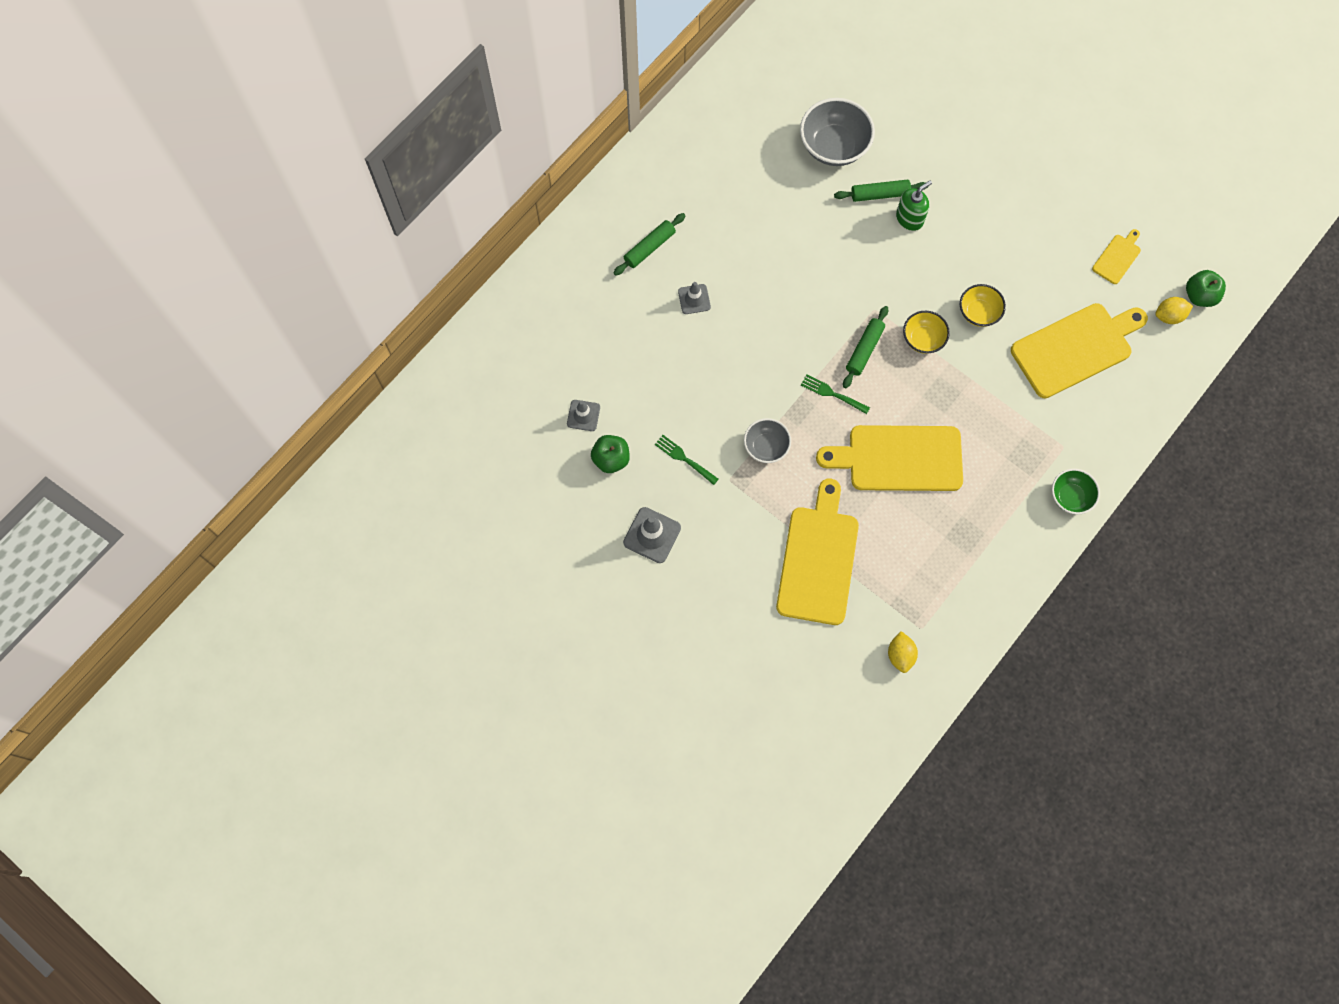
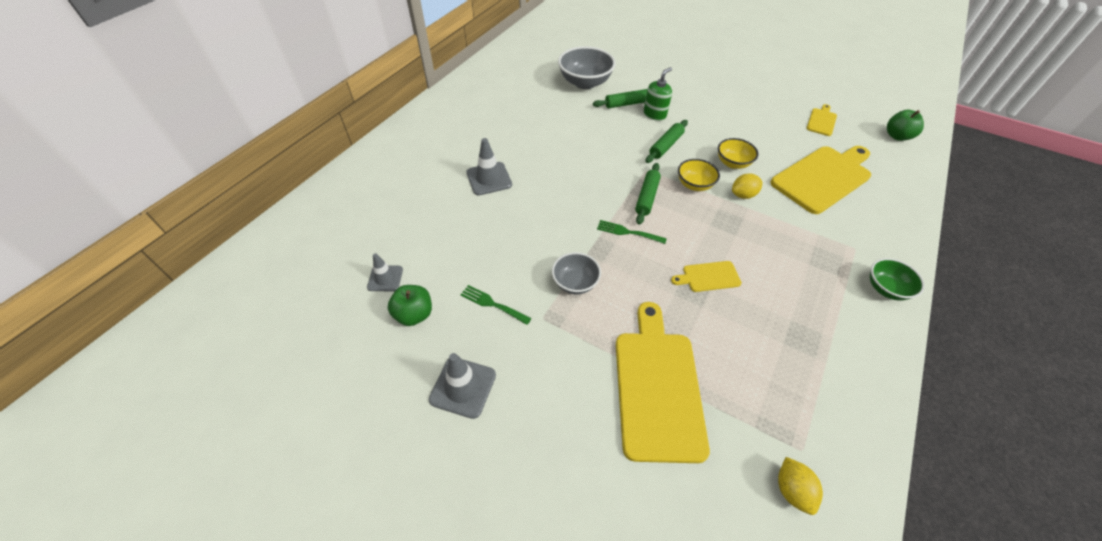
camera: 10 degrees left, 20 degrees down
(649, 247) = (447, 150): green rolling pin -> green rolling pin (666, 146)
(694, 299) = (489, 179): grey traffic cone -> grey traffic cone, size x1.51
(899, 458) = (708, 277): yellow cutting board -> yellow cutting board, size x0.46
(1169, 316) = (883, 150): yellow lemon -> yellow lemon (743, 195)

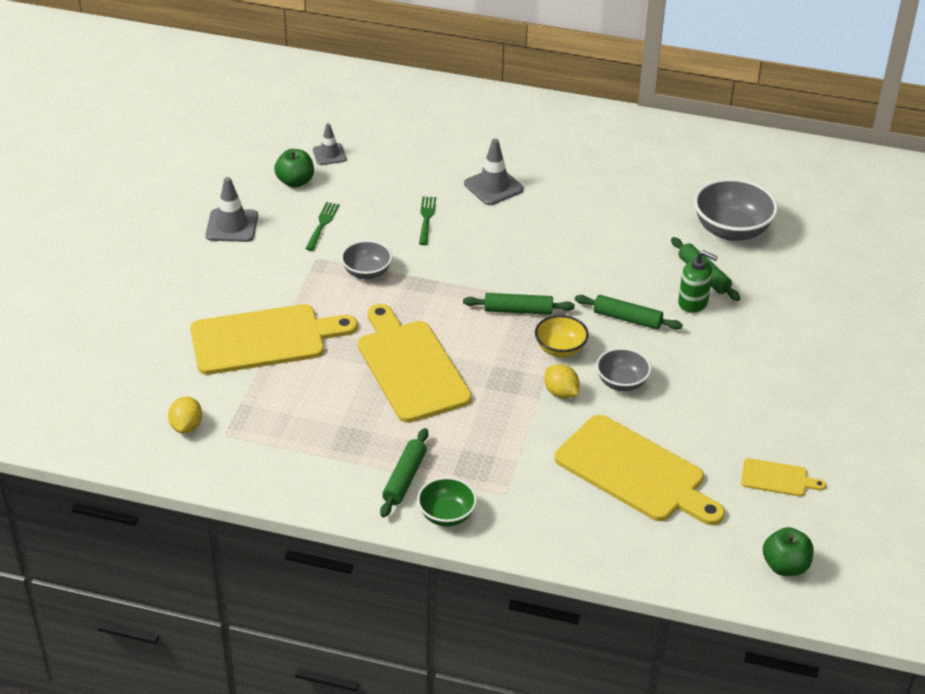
camera: 75 degrees right, 10 degrees down
(628, 232) = (453, 301): green fork -> green fork (426, 218)
(708, 277) = (410, 367): yellow cutting board -> yellow cutting board, size x2.15
(732, 163) = (622, 382): yellow bowl -> grey bowl
(792, 490) = (187, 426): yellow lemon -> yellow lemon turned 60 degrees counterclockwise
(847, 308) = (404, 478): none -> green rolling pin

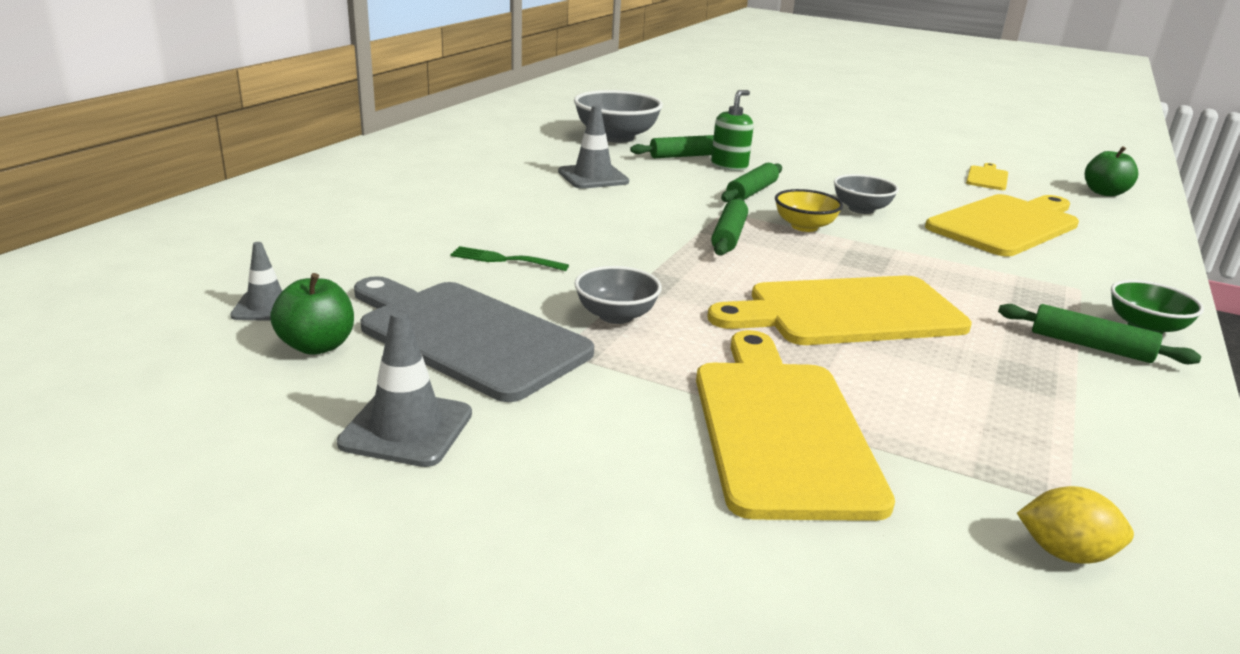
camera: 80 degrees left, 15 degrees down
(322, 224) = (467, 336): green fork -> grey cutting board
(493, 187) = (461, 214): grey traffic cone -> grey traffic cone (593, 177)
(561, 393) = (885, 237): yellow lemon -> none

